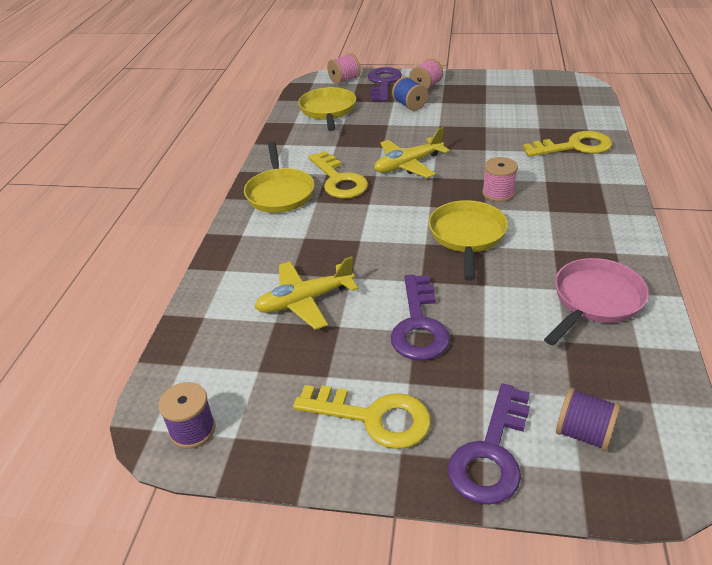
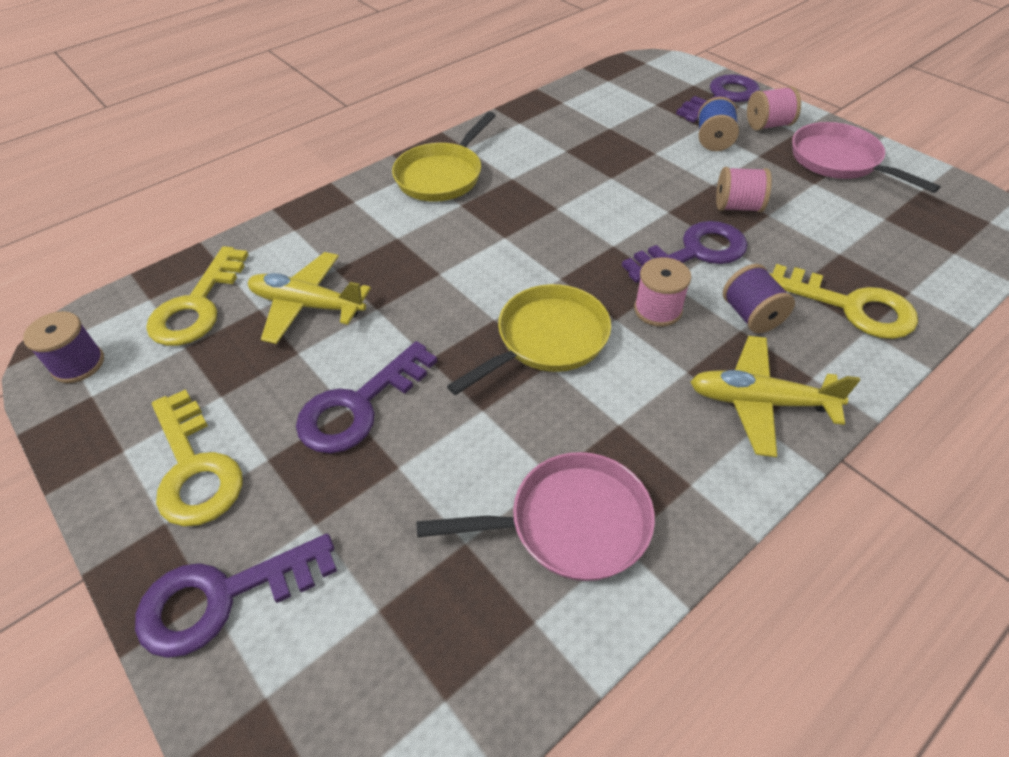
camera: 40 degrees right, 10 degrees up
(328, 111) = (614, 104): yellow pan -> none
(339, 180) = (513, 193): yellow key -> yellow key (197, 306)
(344, 80) = (684, 74): pink spool -> pink spool (737, 207)
(408, 165) = (607, 215): yellow plane -> yellow plane (760, 402)
(477, 160) = (694, 252): none -> purple key
(482, 88) = (839, 161): none -> pink pan
(583, 433) = (326, 663): purple spool -> purple spool (751, 316)

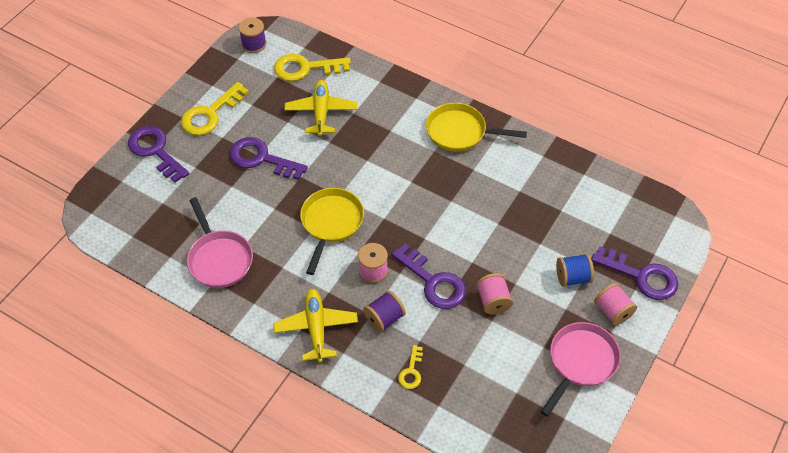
camera: 70 degrees right, 5 degrees up
(547, 340) = (331, 223): yellow pan -> yellow pan turned 105 degrees counterclockwise
(851, 306) = (411, 371): yellow key -> yellow key, size x0.52

